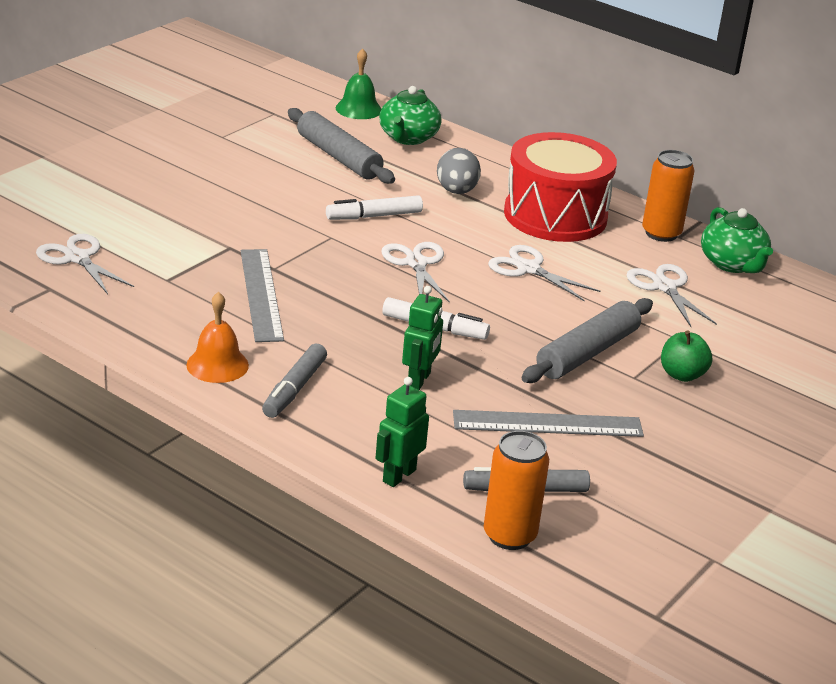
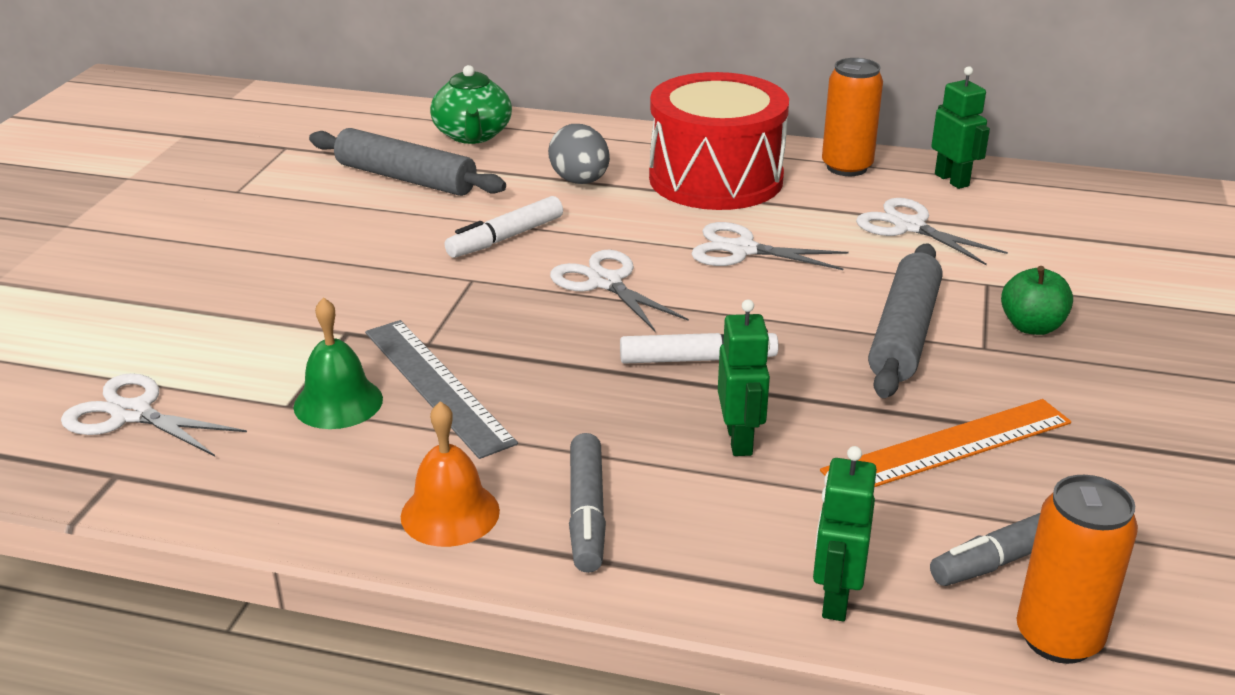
camera: 20 degrees left, 0 degrees up
(358, 109) = (387, 117): green bell -> green bell (338, 402)
(547, 424) = (948, 446): grey ruler -> orange ruler
(732, 264) = (952, 180): green teapot -> green robot

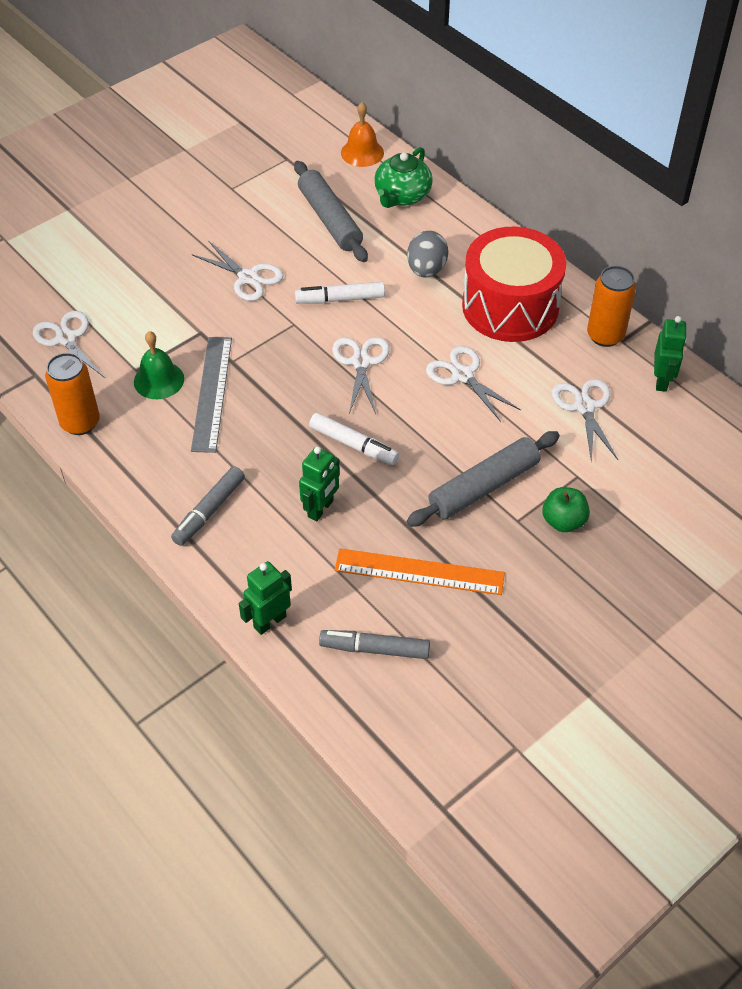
camera: 35 degrees right, 20 degrees up
(356, 259) = (248, 278): none -> white scissors
(450, 513) = (151, 477): orange bell -> orange bell (362, 152)
(1058, 638) = (344, 701): orange can -> orange can (80, 422)

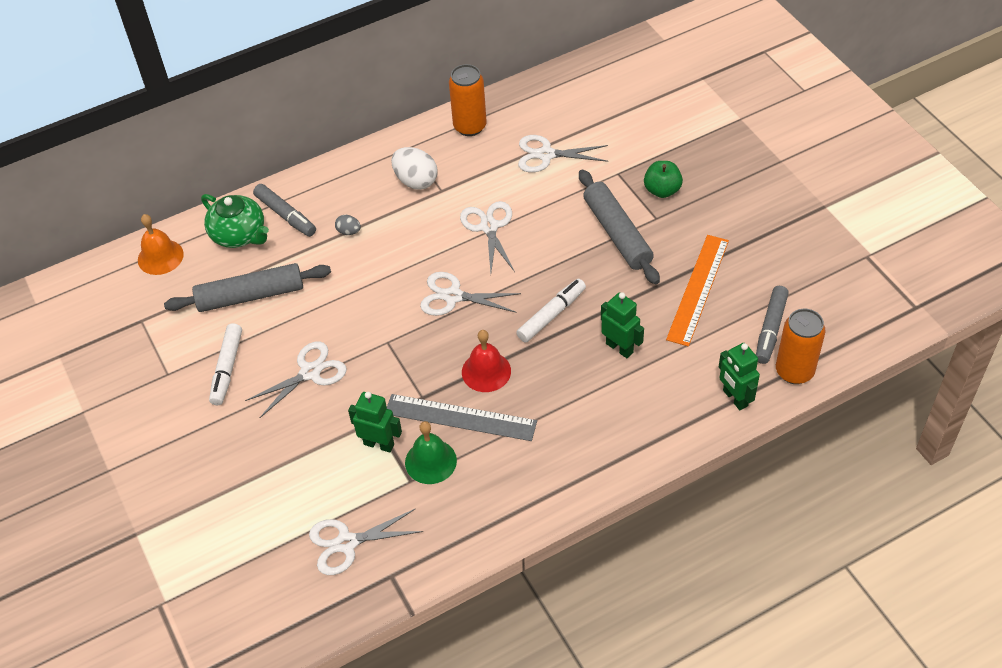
camera: 75 degrees left, 0 degrees up
(80, 422) = (470, 535): orange can -> orange can (794, 371)
(209, 511) = (606, 432): grey marker -> grey marker (285, 215)
(270, 403) = (486, 371): none -> red bell
(340, 299) = (366, 301): white marker -> white marker (227, 368)
(426, 270) = (349, 232): grey egg -> grey egg, size x0.52
(462, 375) = (489, 227): white scissors -> white scissors turned 105 degrees clockwise
(510, 306) = (416, 181): red drum -> white egg
(661, 380) = (529, 103): green robot -> green robot (379, 444)

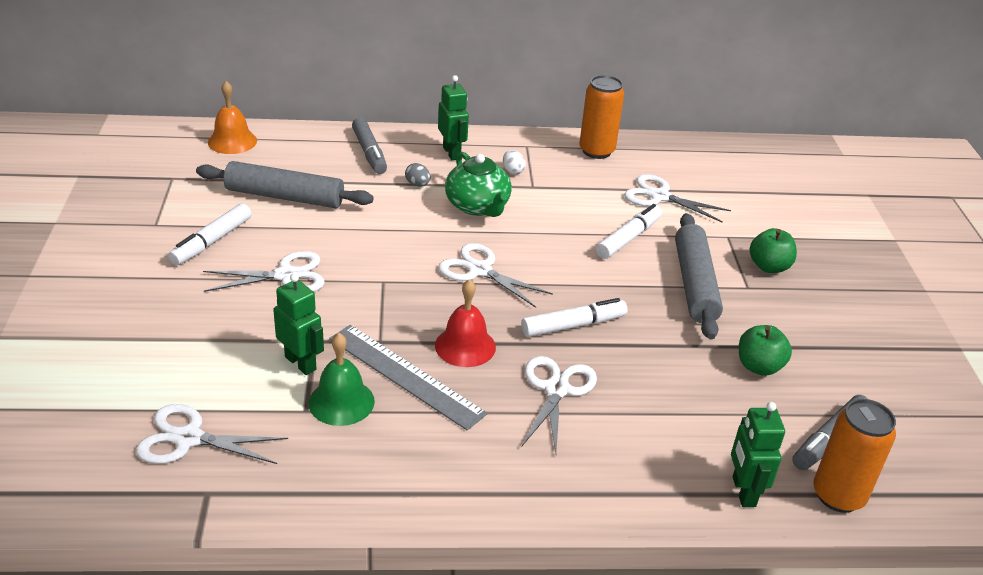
camera: 20 degrees right, 15 degrees down
(239, 235) = (315, 151): green teapot -> green teapot (478, 206)
(416, 181) = (513, 171): white egg -> white egg, size x0.52
(489, 227) = (559, 230): white scissors -> white scissors (556, 389)
(545, 211) = (628, 238): none -> white marker
(619, 348) = (631, 384): green robot -> green robot (452, 153)
(697, 289) = (759, 366): orange ruler -> green apple

